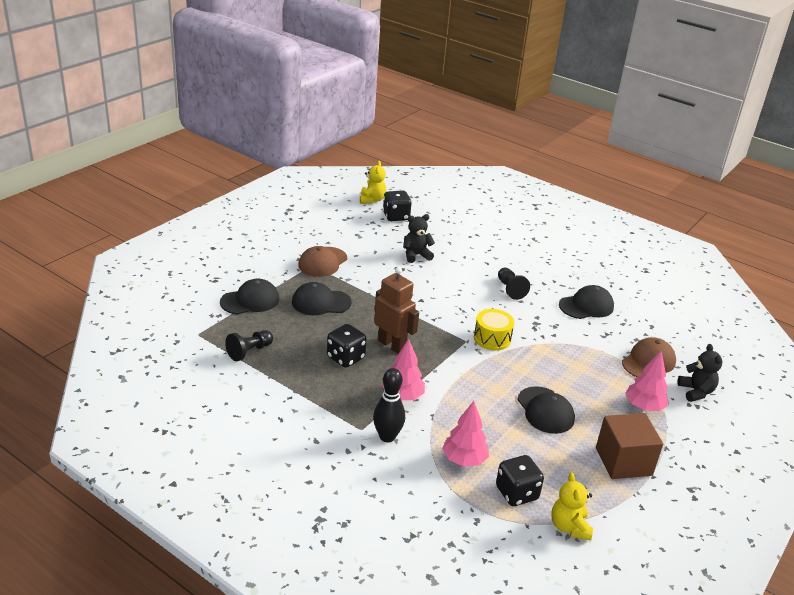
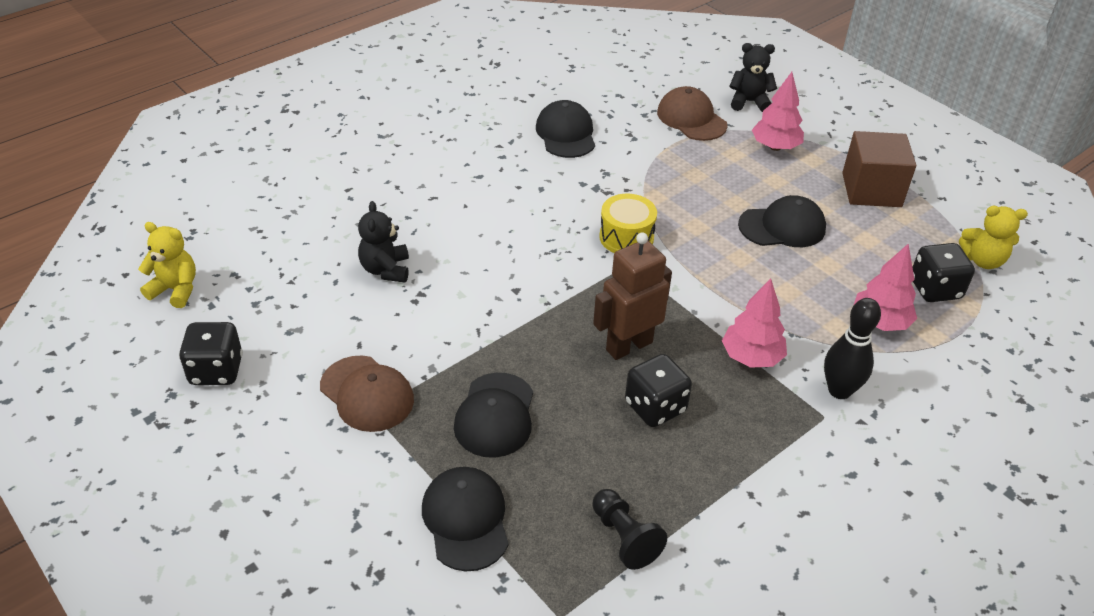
camera: 75 degrees left, 10 degrees up
(396, 216) = (250, 269): black dice -> black dice (216, 370)
(510, 289) = (510, 191): black pawn -> none

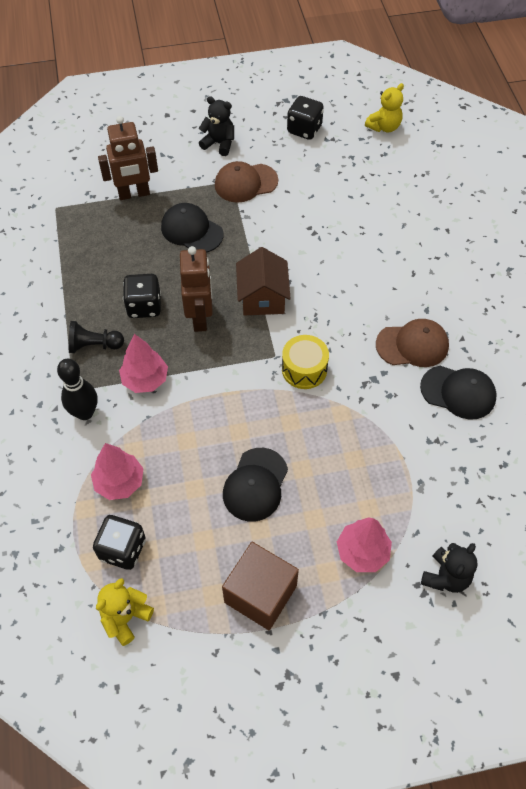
camera: 120 degrees right, 15 degrees up
(386, 269) = (347, 223): black teddy bear -> black teddy bear (219, 143)
(466, 520) = (134, 194): black cap -> brown robot
(557, 302) = (262, 298): none -> brown house
(624, 537) = (75, 250): black pawn -> black pawn (94, 345)
(691, 119) = (439, 505): brown cap -> brown cap (412, 345)

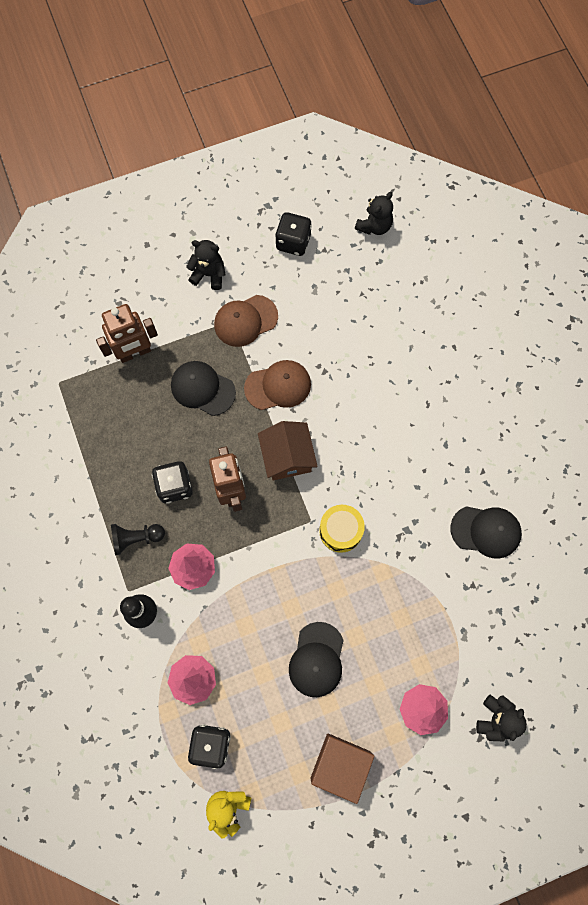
camera: 10 degrees left, 15 degrees up
(384, 127) = (374, 226): yellow teddy bear -> black teddy bear
(412, 345) = (437, 487): brown cap -> brown cap (278, 386)

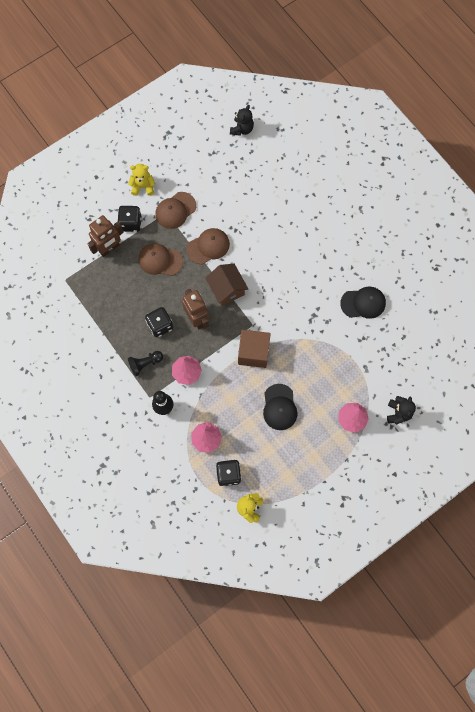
camera: 15 degrees left, 0 degrees up
(202, 388) = (160, 260): black cap -> brown cap
(209, 274) = (143, 186): black teddy bear -> yellow teddy bear
(293, 242) = (192, 152): black dice -> black dice (131, 223)
(340, 531) = (273, 326): yellow drum -> none
(340, 765) = (311, 464): brown cube -> brown cube (253, 352)

